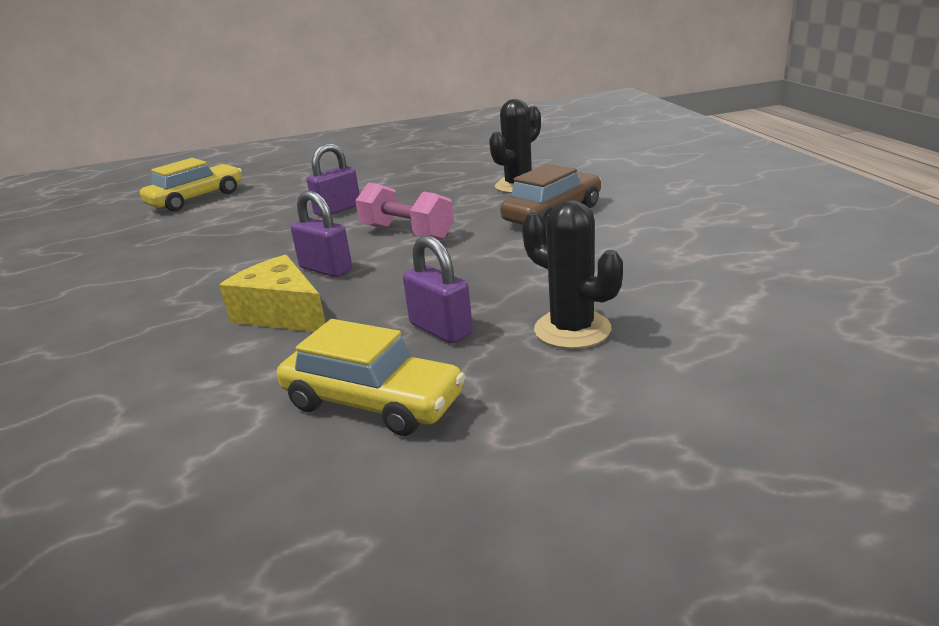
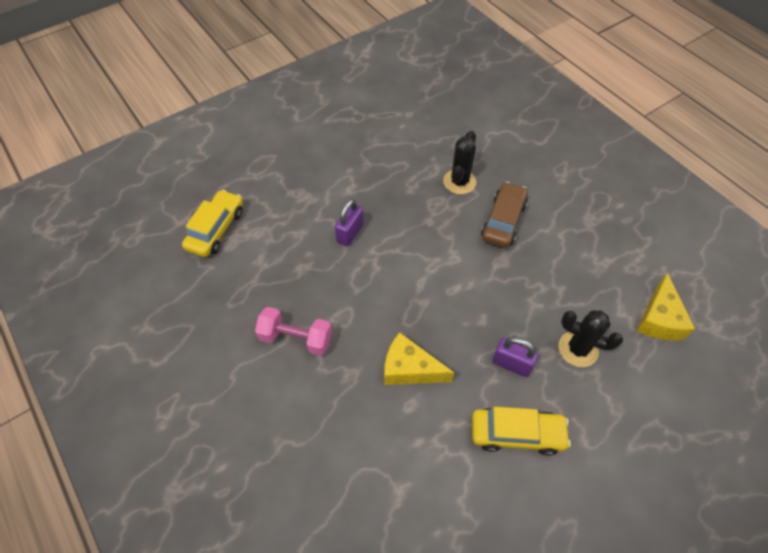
camera: 25 degrees left, 30 degrees up
(326, 269) = (400, 314): purple padlock -> none
(407, 233) = (423, 260): pink dumbbell -> pink dumbbell (296, 338)
(760, 318) = (659, 319): none -> yellow cheese

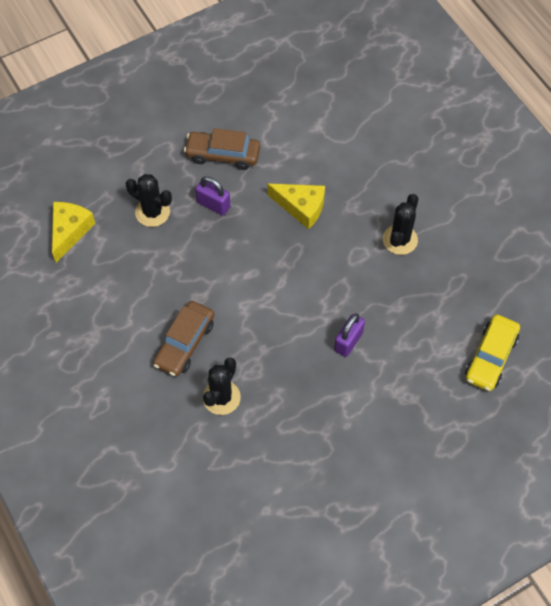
camera: 175 degrees left, 5 degrees up
(296, 338) = (400, 240): pink dumbbell -> black cactus
(517, 434) = (223, 155): yellow car -> brown car

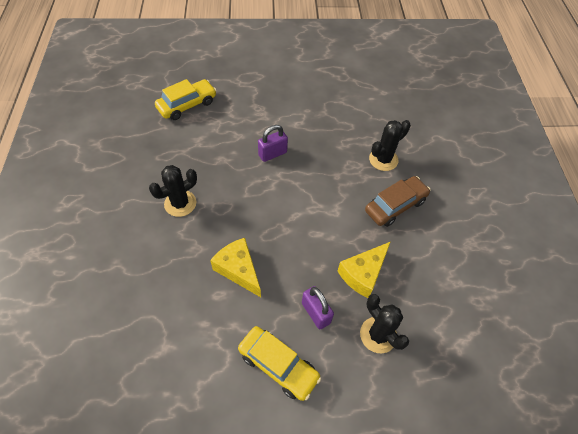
camera: 155 degrees left, 5 degrees down
(70, 231) = (468, 355): yellow cheese -> yellow cheese (363, 274)
(223, 155) = (278, 365): brown car -> yellow car

